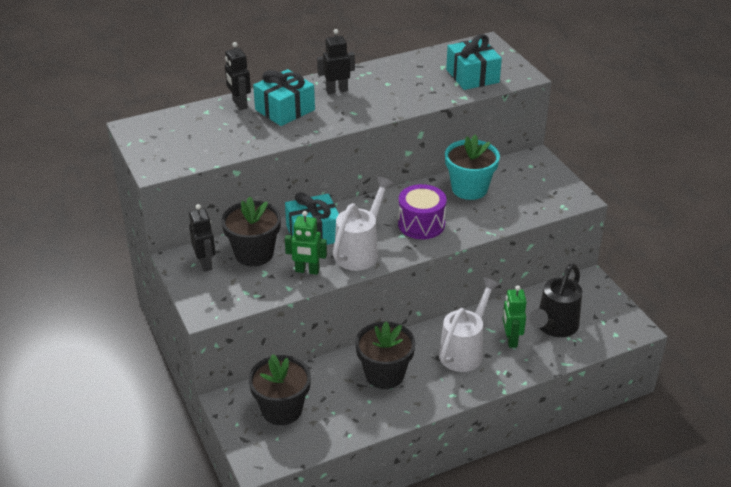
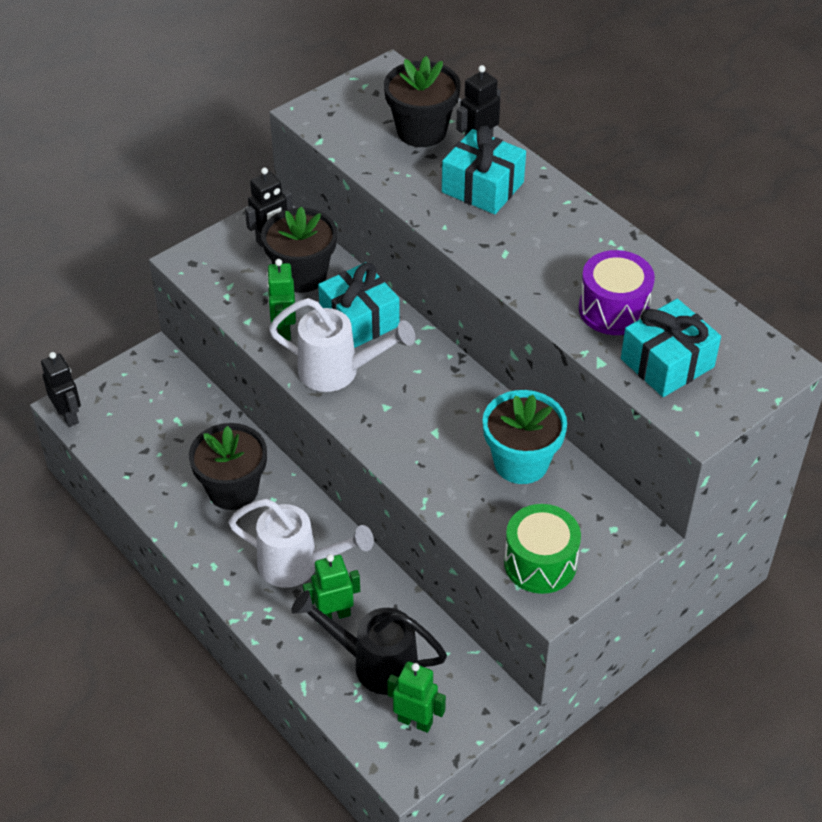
camera: 75 degrees right, 10 degrees up
(282, 410) = (153, 407): black flower pot -> black flower pot (421, 131)
(336, 90) = (554, 225): black robot -> black robot (68, 415)
(421, 224) = (417, 423): purple drum -> purple drum (613, 309)
(550, 196) = (540, 563): none -> green drum
(601, 317) = (415, 721): none -> green robot

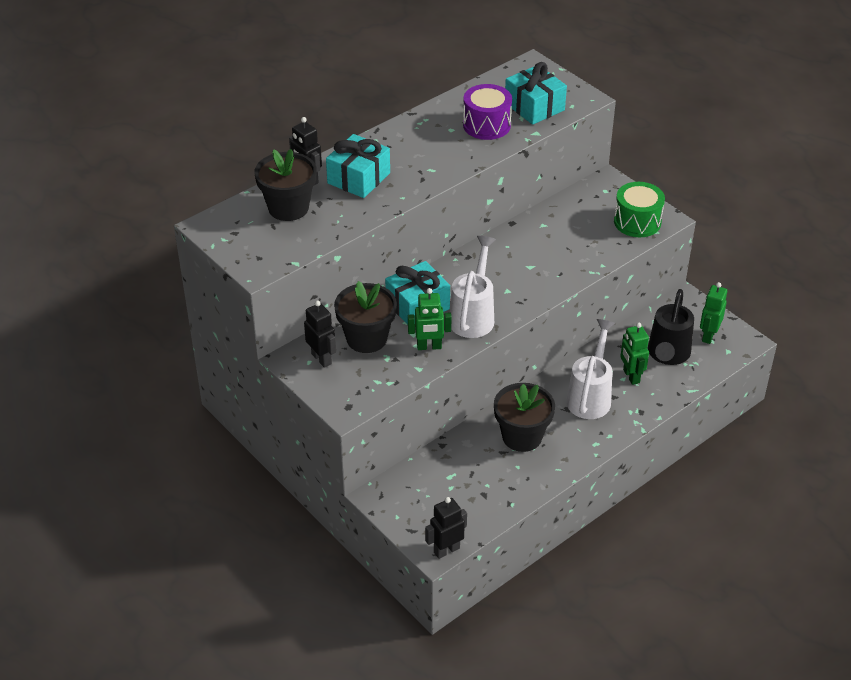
camera: 90 degrees left, 5 degrees down
(521, 462) = (554, 227): turquoise flower pot -> none

